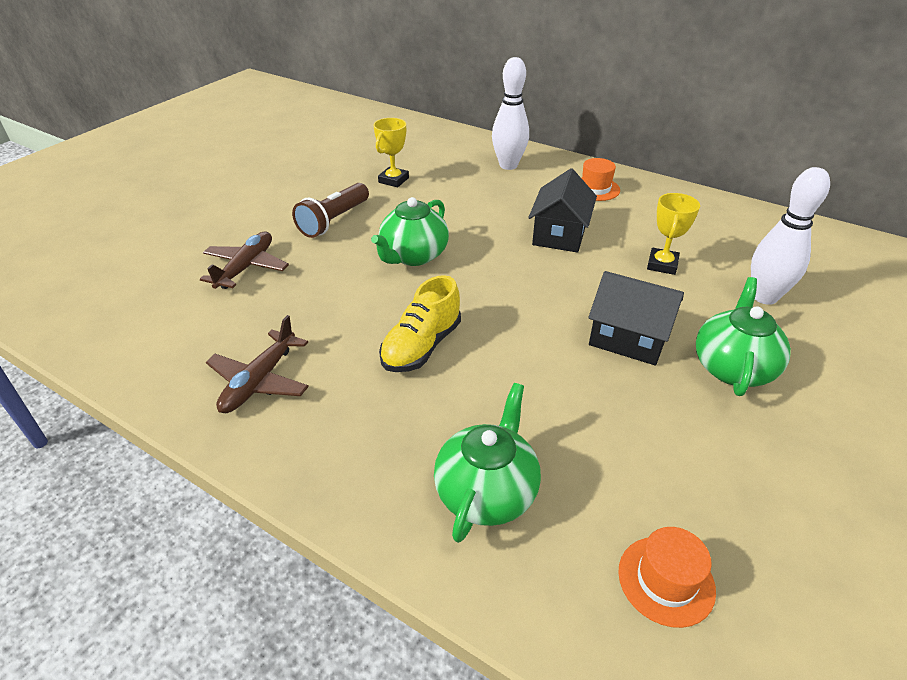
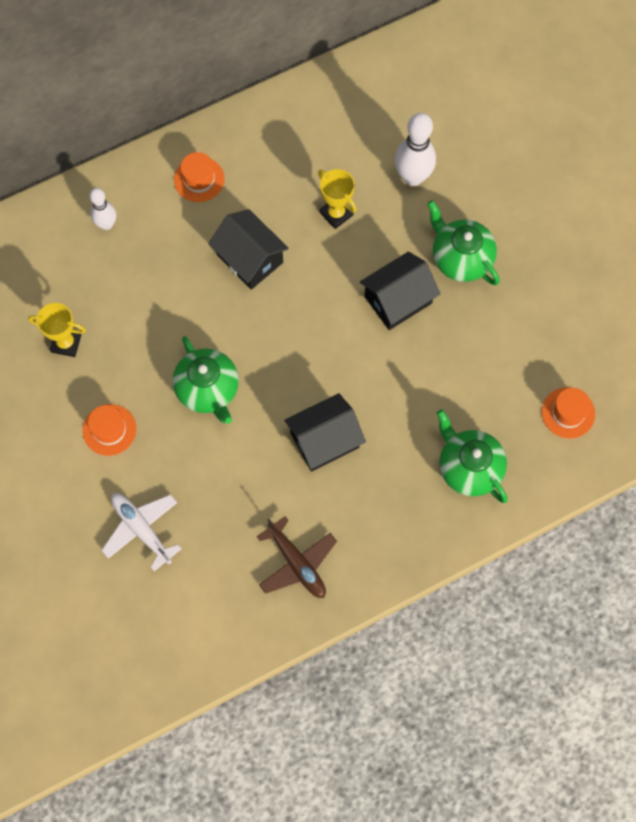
camera: 60 degrees left, 30 degrees up
(246, 267) = (141, 529): brown plane -> white plane
(333, 221) = (109, 430): brown flashlight -> orange hat
(393, 180) = (66, 343): yellow trophy -> yellow trophy turned 45 degrees counterclockwise
(421, 346) = (324, 440): yellow shoe -> black house
(508, 165) = (106, 224): white bowling pin -> white bowling pin, size x0.61

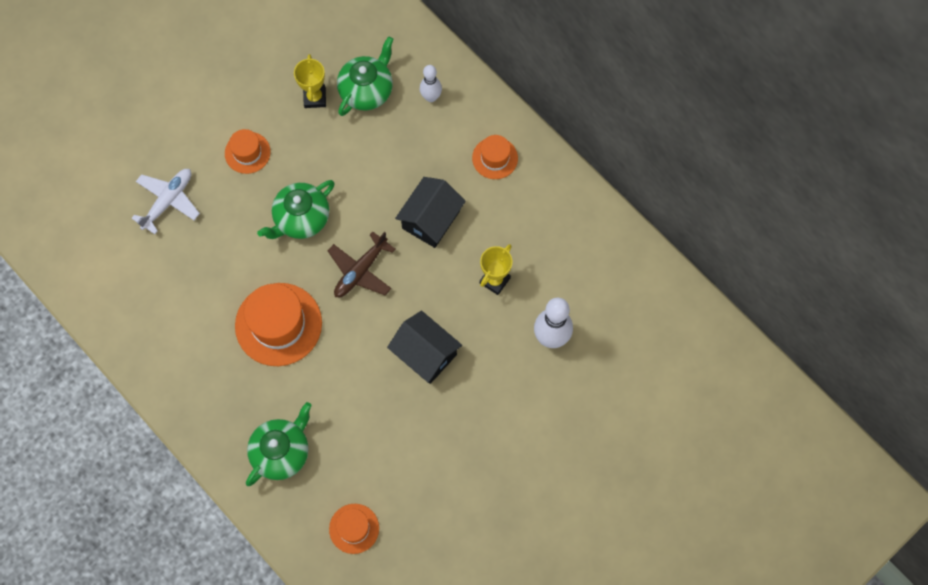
camera: 75 degrees right, 0 degrees up
(297, 563) = (165, 330): brown plane -> brown plane (360, 271)
(324, 440) = (278, 324): black house -> orange hat
(461, 258) = (481, 399): green teapot -> green teapot (367, 90)

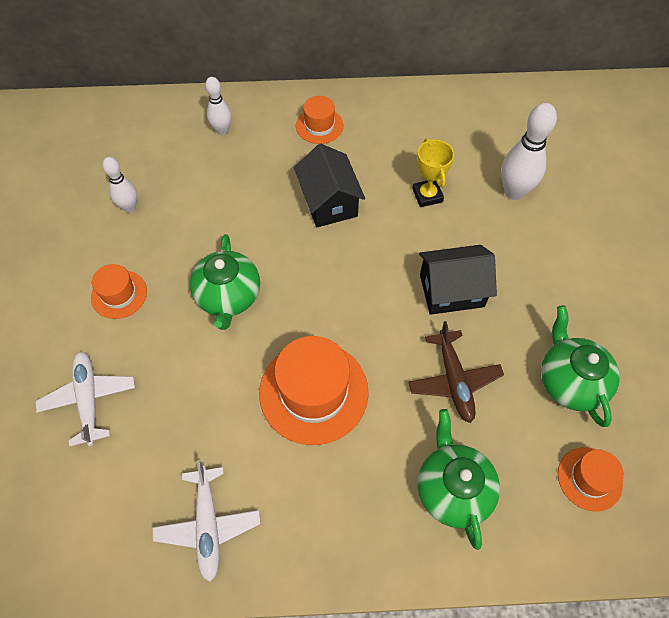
camera: 50 degrees left, 10 degrees down
(151, 332) = (208, 525): none -> white plane
(315, 98) = (129, 207): yellow trophy -> white bowling pin
(360, 271) = (325, 285): brown plane -> brown plane (454, 380)
(367, 90) = (167, 167): green teapot -> green teapot (570, 381)

